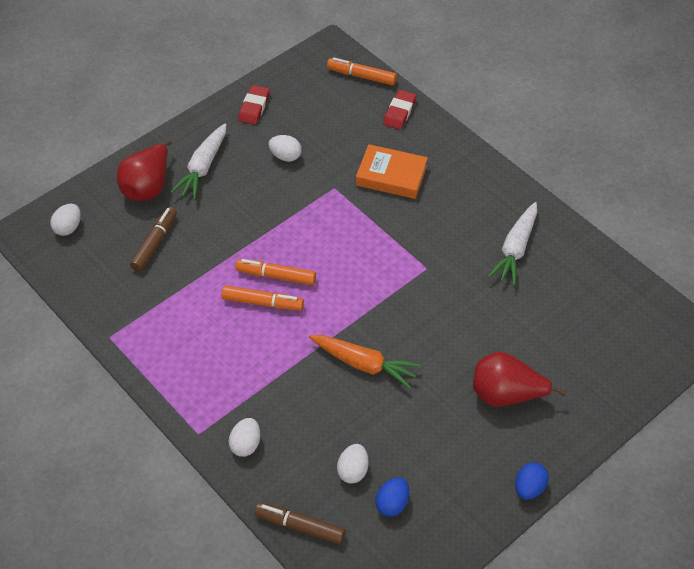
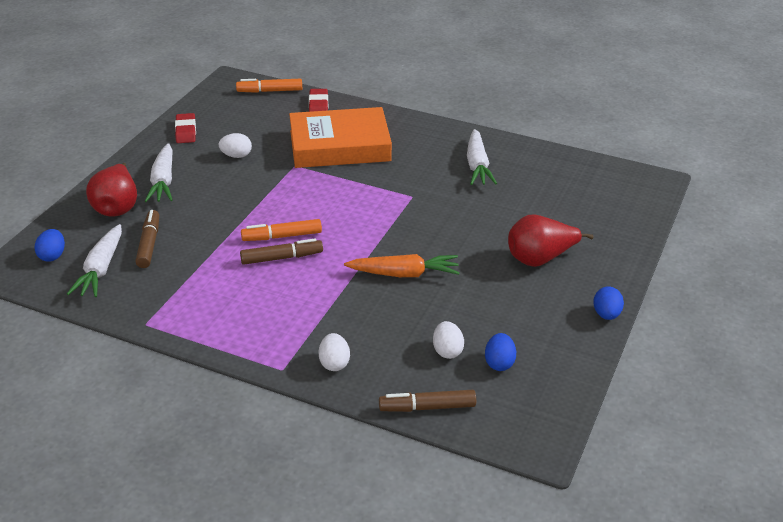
camera: 25 degrees left, 15 degrees down
(68, 228) = (52, 256): white egg -> blue egg
(101, 259) = (101, 269): none -> white carrot
(263, 303) = (282, 258): orange marker -> brown marker
(391, 176) = (339, 146): orange book -> orange book, size x1.64

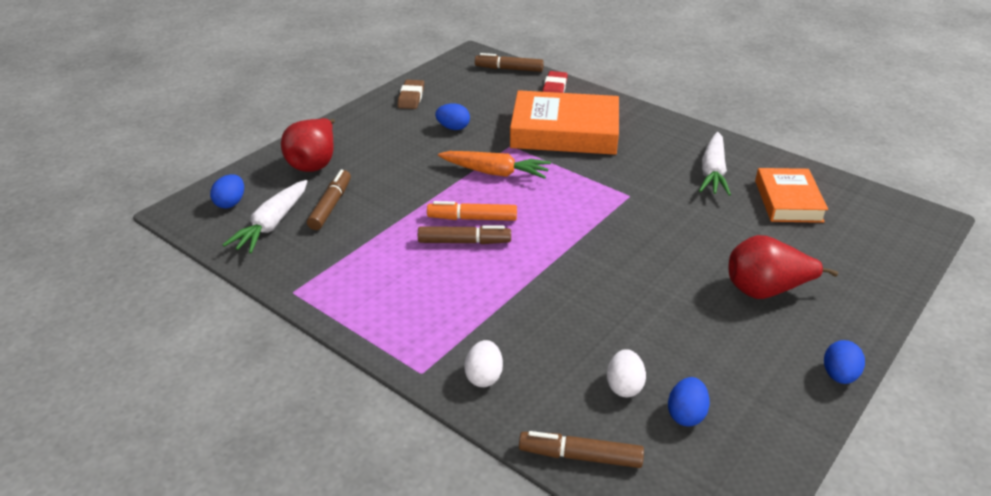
camera: 15 degrees right, 0 degrees up
(163, 181) = (370, 143): white carrot -> none
(186, 131) = (411, 97): red eraser -> brown eraser
(236, 156) = (453, 128): white egg -> blue egg
(270, 91) = (509, 69): orange marker -> brown marker
(404, 274) = (597, 282): orange carrot -> orange carrot (495, 172)
(544, 182) = (788, 201): none -> orange book

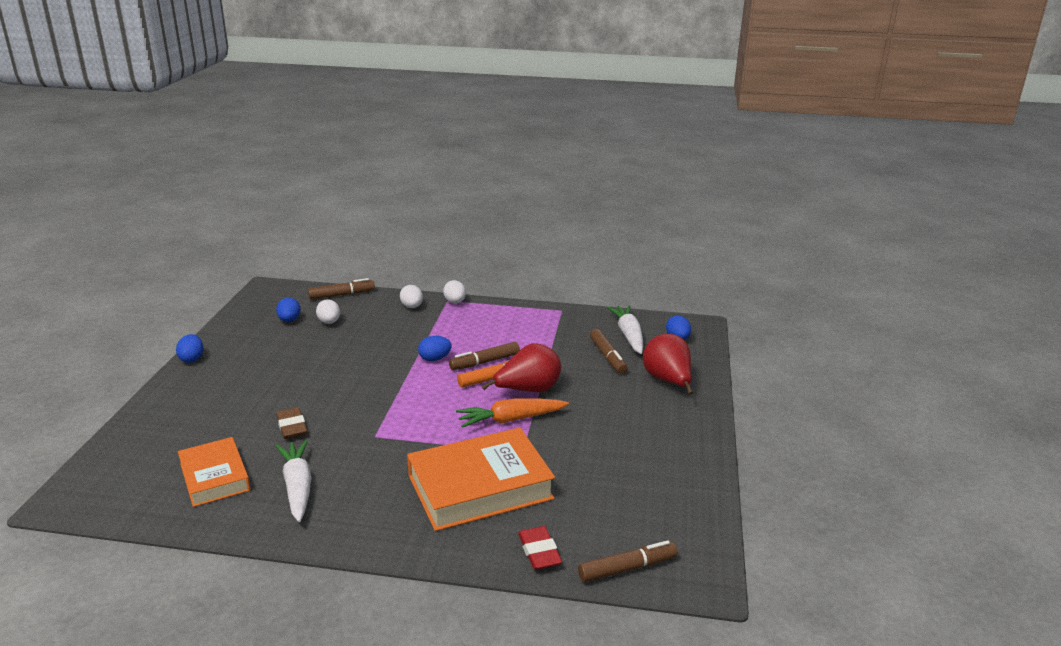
camera: 150 degrees right, 10 degrees down
(411, 97) = (683, 476): brown eraser -> brown eraser (292, 427)
(414, 363) = (455, 302): none -> white egg
(453, 128) = (596, 453): blue egg -> blue egg (435, 359)
(765, 290) = (240, 393): red pear -> red pear (528, 390)

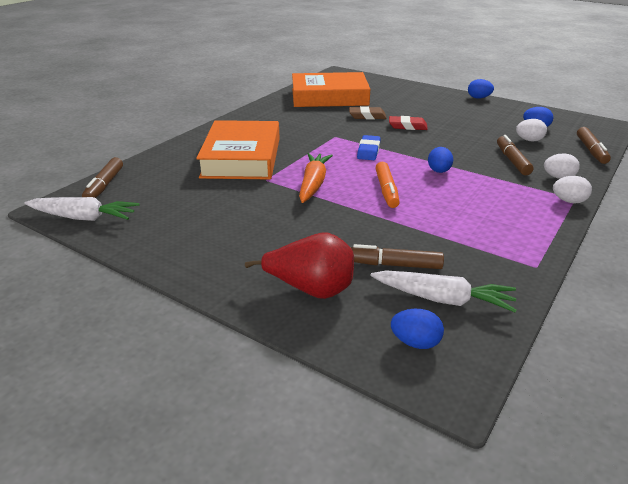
camera: 115 degrees right, 5 degrees up
(214, 477) = (329, 97): orange book -> orange book, size x1.64
(297, 487) = (299, 112): white carrot -> white carrot (84, 217)
(407, 404) = (368, 151): none -> blue eraser
(484, 362) = (420, 192): brown marker -> brown marker (512, 161)
(528, 390) = (354, 201): red pear -> none
(539, 552) = (158, 163): red eraser -> red eraser (407, 126)

